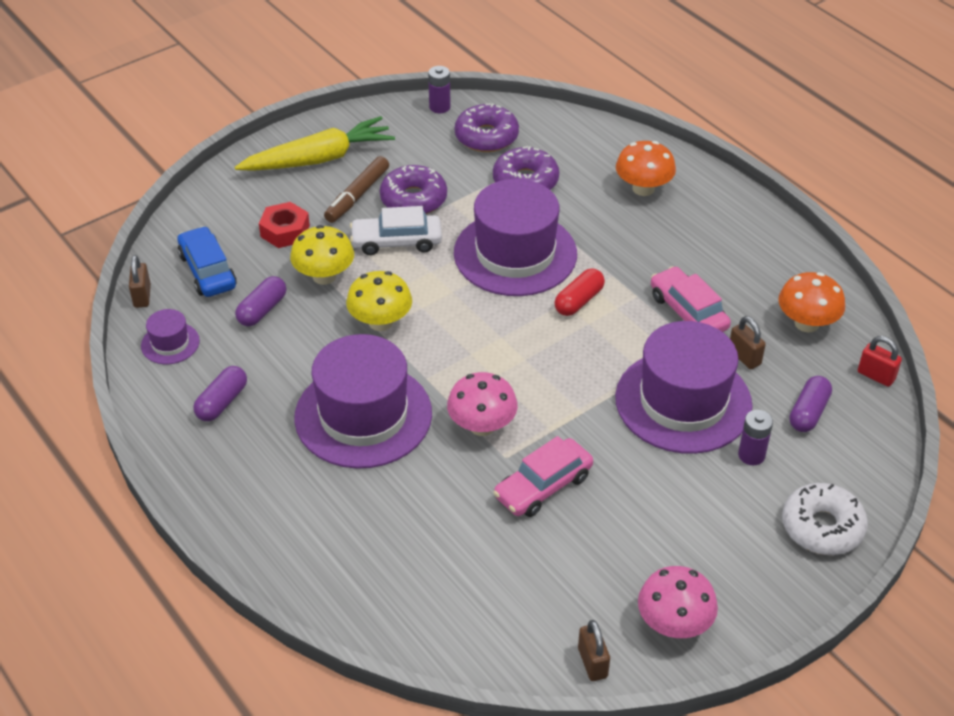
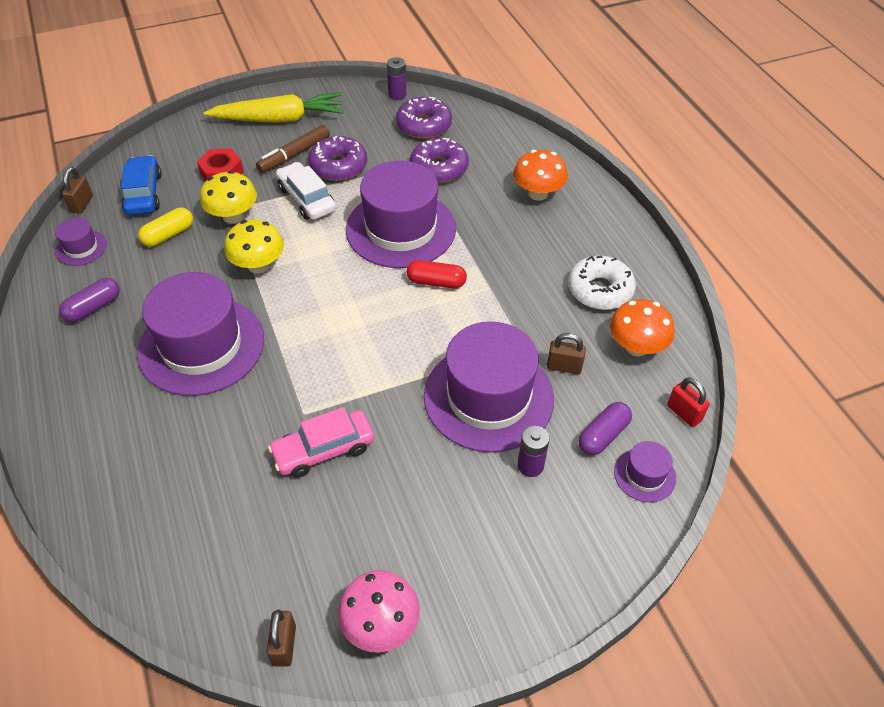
camera: 15 degrees right, 5 degrees up
(262, 310) = (168, 235): purple capsule -> yellow capsule
(396, 242) = (306, 199): white car -> white car turned 45 degrees clockwise
(482, 426) = (297, 378): pink mushroom -> none
(579, 301) = (436, 282): red capsule -> red capsule turned 45 degrees clockwise
(688, 312) = (530, 313): pink car -> none
(744, 357) = (564, 367): brown padlock -> brown padlock turned 60 degrees counterclockwise
(822, 527) = (569, 558): white donut -> white donut (600, 290)
(861, 439) = (644, 475): none -> purple hat

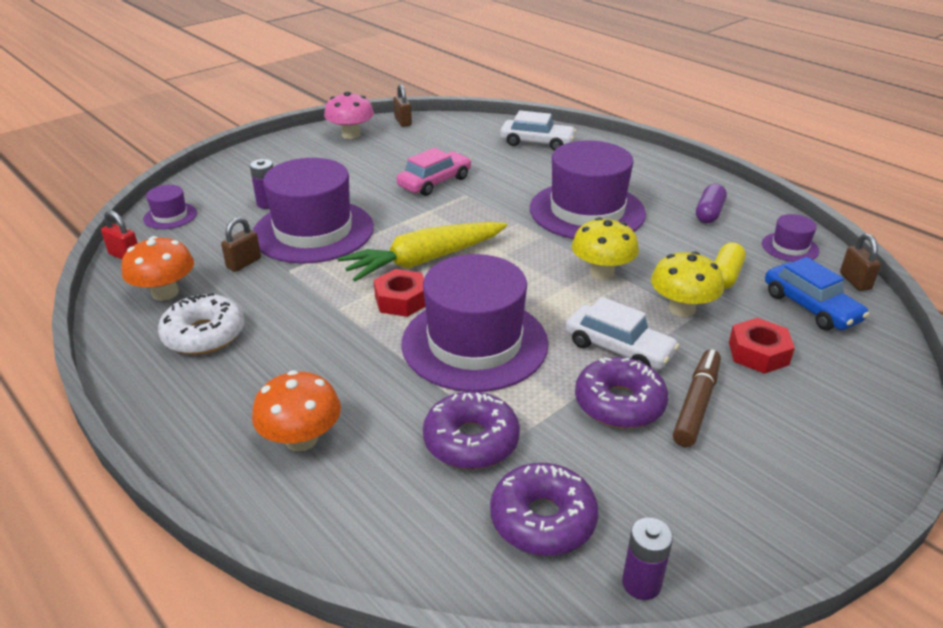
camera: 160 degrees right, 15 degrees down
(140, 505) = (537, 143): none -> white car
(279, 119) = (785, 458): yellow carrot -> yellow carrot (425, 260)
(436, 282) = (401, 300): red capsule -> red nut
(564, 367) = (244, 263): brown padlock -> brown padlock turned 45 degrees counterclockwise
(603, 435) = (205, 229): purple capsule -> none

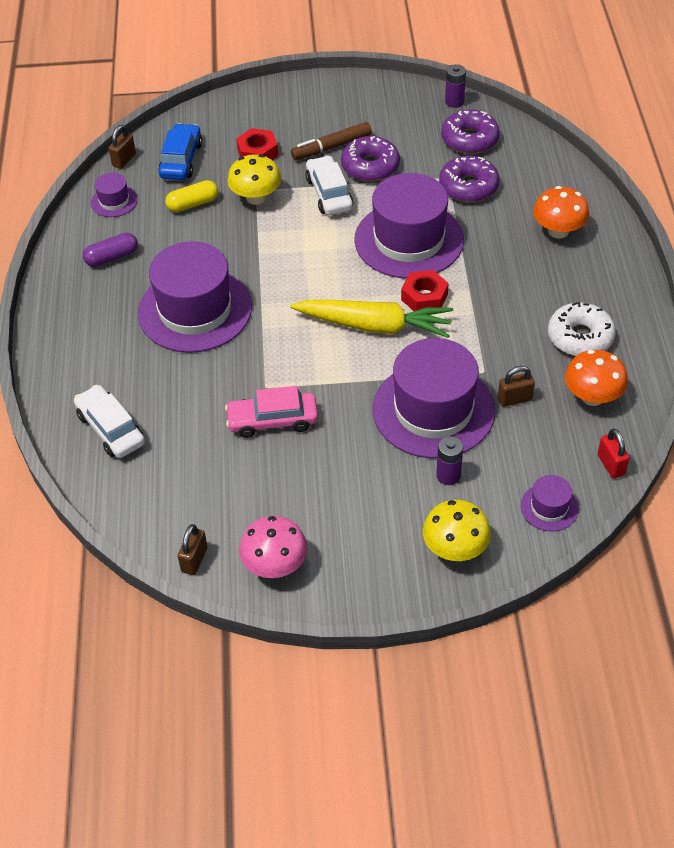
camera: 140 degrees left, 15 degrees up
(602, 272) = (265, 248): yellow mushroom -> yellow mushroom (455, 549)

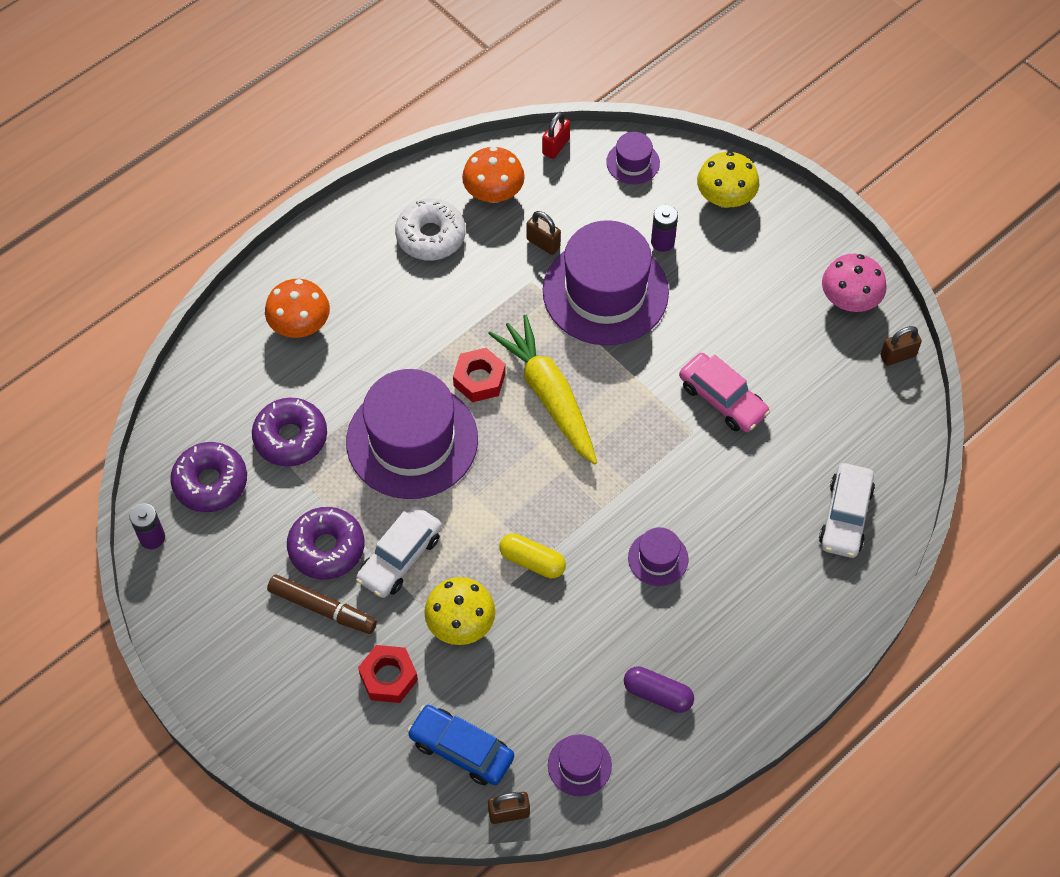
camera: 130 degrees left, 10 degrees up
(181, 160) = (461, 749): blue car -> blue car turned 60 degrees clockwise
(193, 204) = (519, 679): yellow capsule -> yellow capsule (532, 561)
(195, 310) = (658, 558): purple hat -> purple hat, size x0.44

